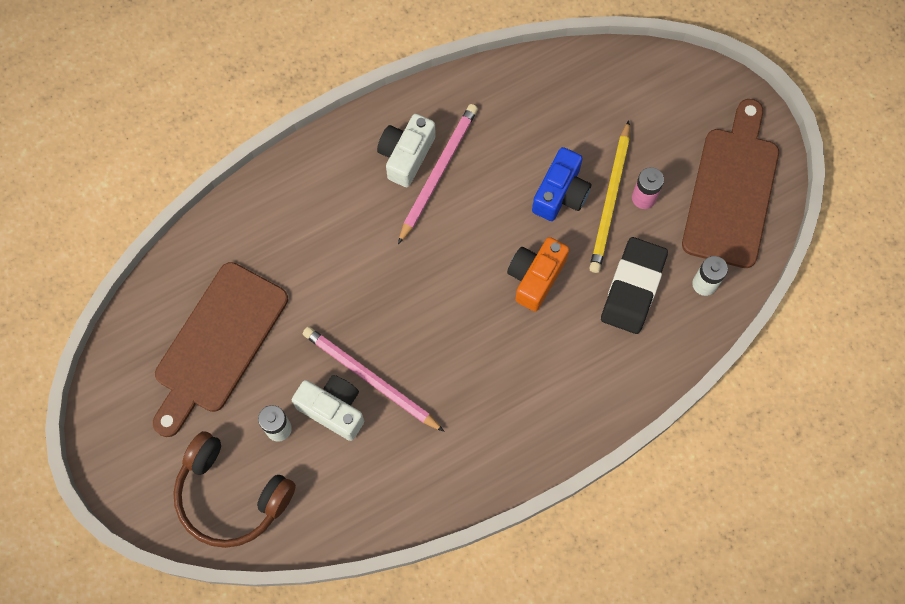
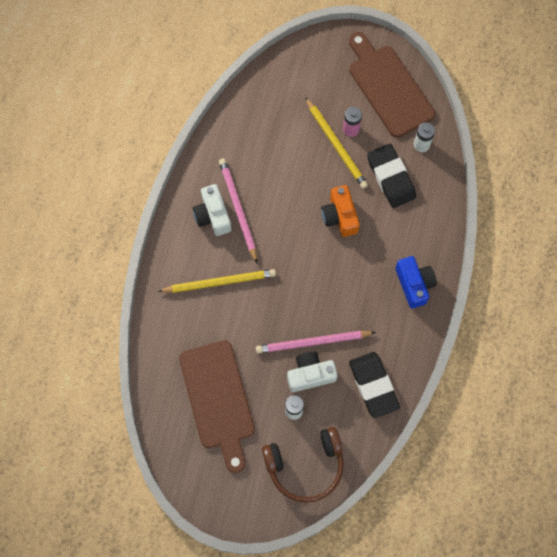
camera: 45 degrees left, 0 degrees up
(343, 228) = (219, 282): none -> yellow pencil
(384, 484) = (373, 385): none -> black eraser
(561, 193) = (309, 164): blue camera -> blue camera (414, 284)

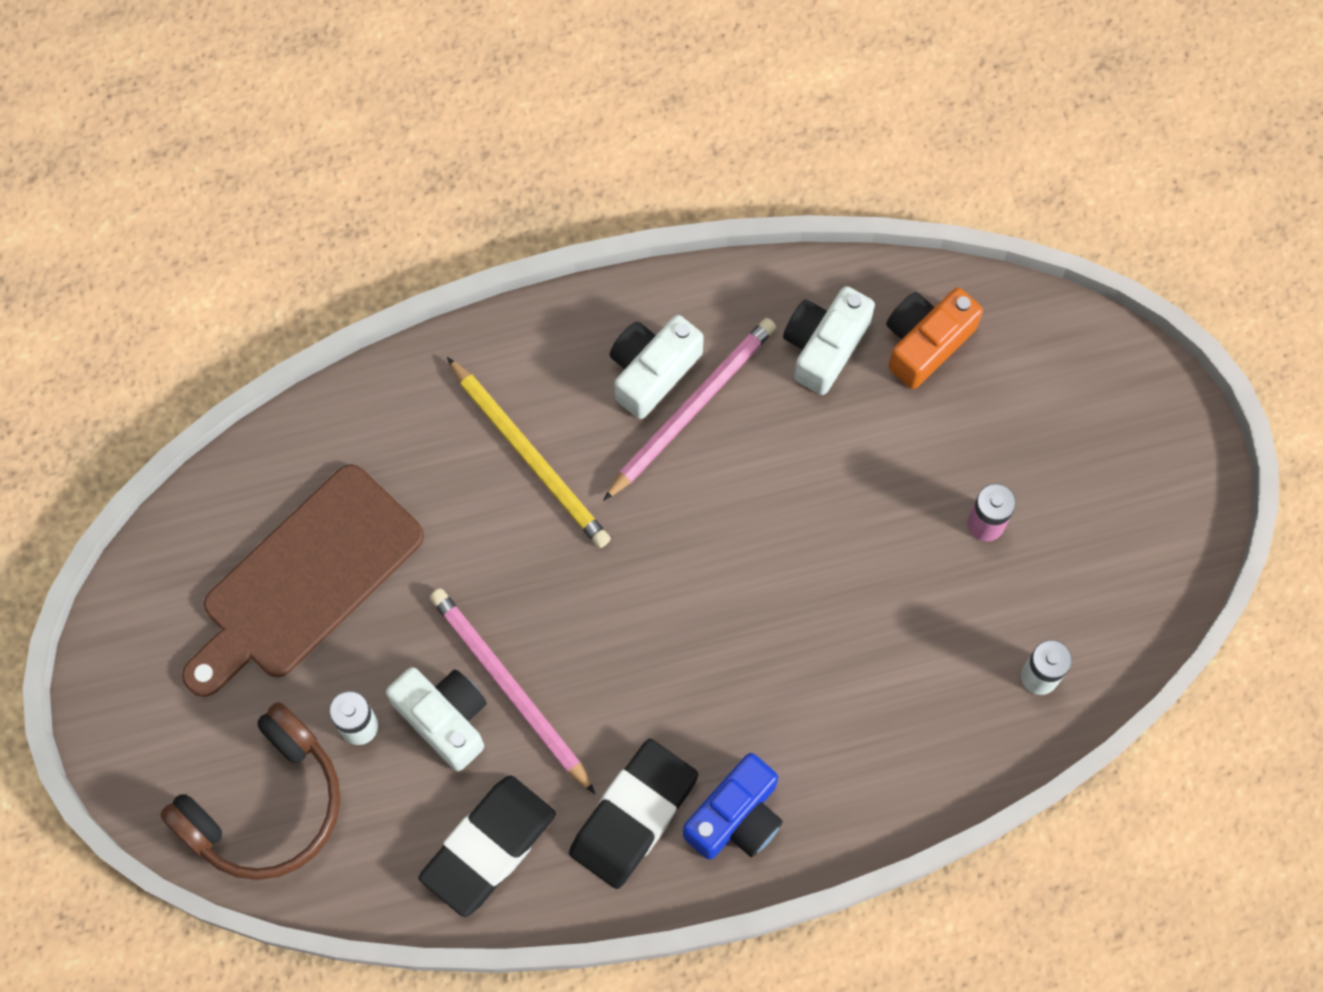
camera: 60 degrees right, 0 degrees up
(243, 146) = (824, 346): none -> white camera
(305, 466) = (266, 805): brown headphones -> brown headphones turned 90 degrees counterclockwise
(336, 145) = (935, 514): yellow pencil -> none
(339, 216) = (791, 601): orange camera -> orange camera (925, 342)
(388, 87) = (1122, 547): brown cutting board -> none
(391, 178) = (931, 654): black eraser -> black eraser (633, 815)

